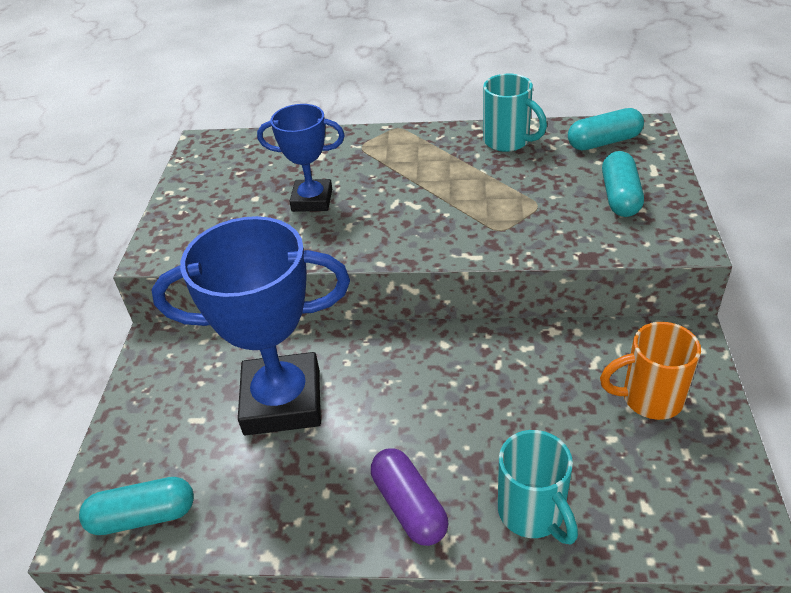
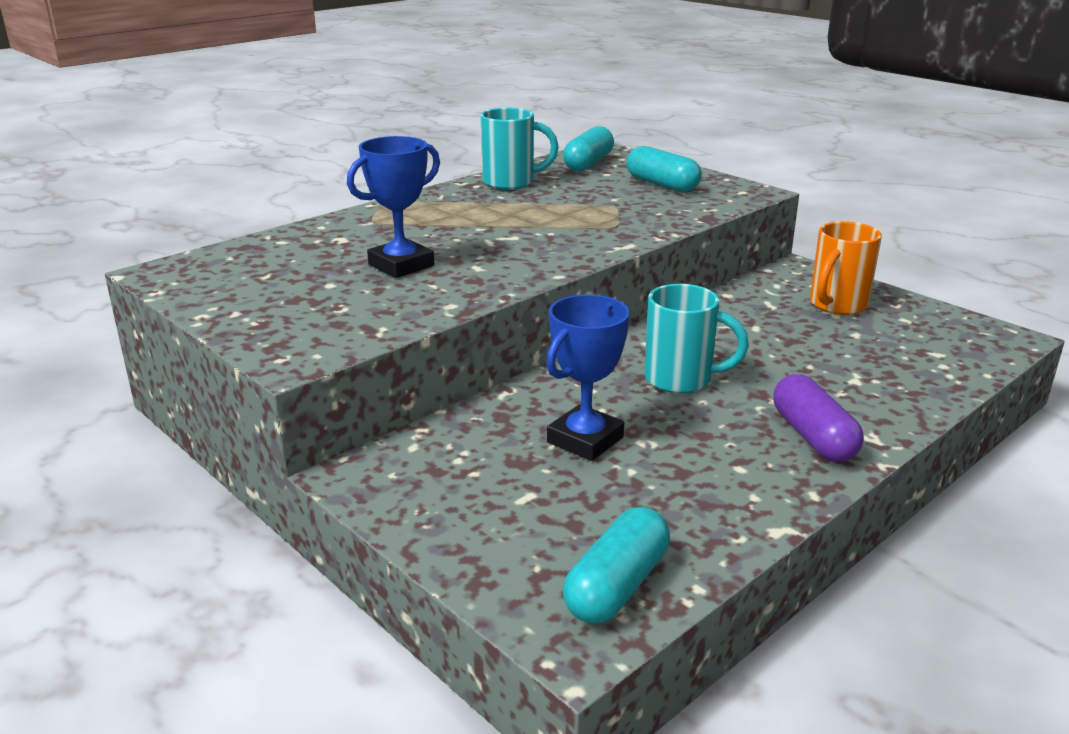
camera: 50 degrees left, 15 degrees down
(282, 401) = (585, 440): blue trophy -> blue trophy, size x0.57
(409, 506) = (813, 436): purple capsule -> purple capsule turned 60 degrees clockwise
(533, 513) = (890, 392): turquoise mug -> turquoise mug (681, 379)

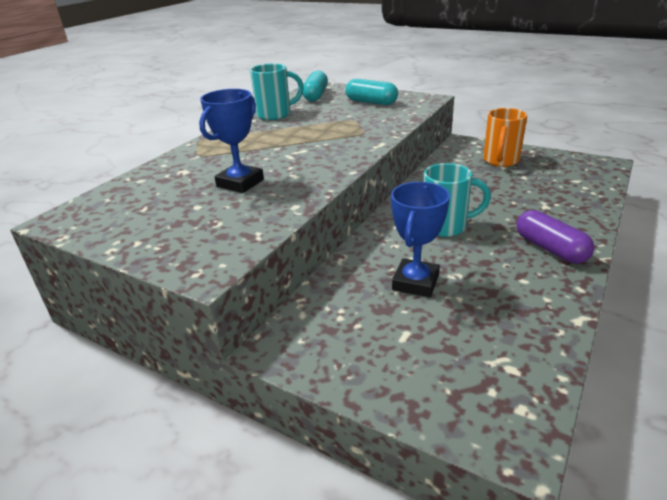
camera: 15 degrees left, 5 degrees up
(617, 586) = (511, 390): turquoise capsule -> none

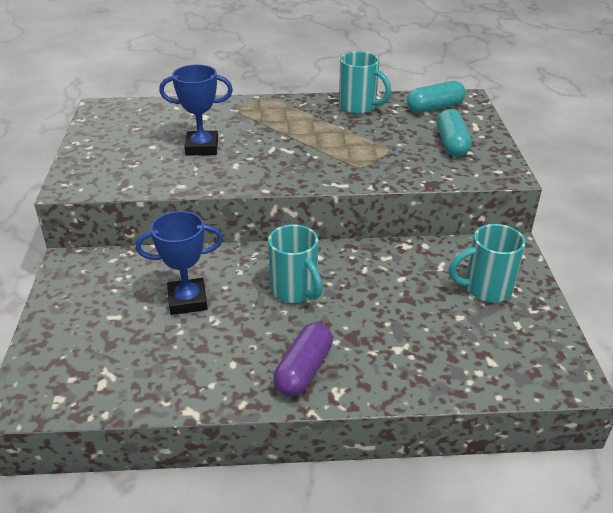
camera: 55 degrees right, 5 degrees up
(500, 161) = (486, 289): orange mug -> turquoise mug

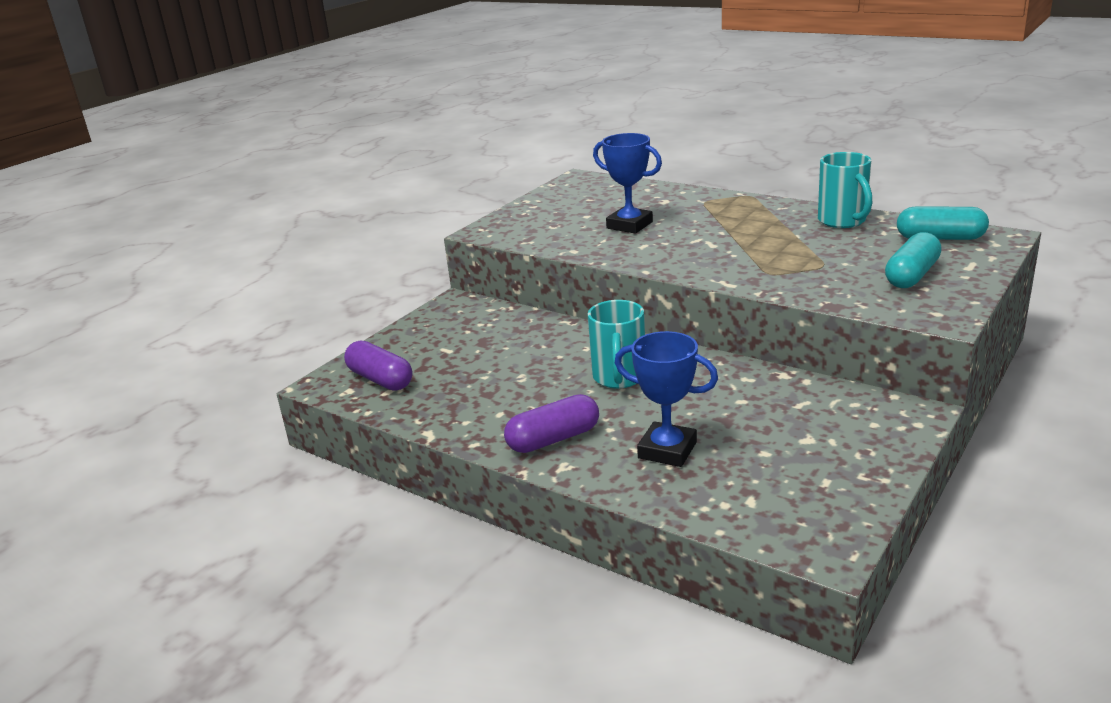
camera: 40 degrees right, 10 degrees down
(80, 373) = (380, 379): none -> purple capsule
(187, 300) = (516, 356): blue trophy -> blue trophy (667, 450)
(486, 289) = (828, 439): turquoise mug -> none

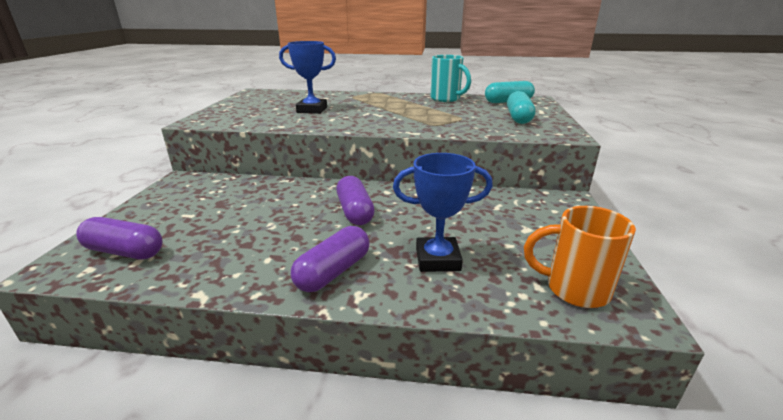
camera: 30 degrees left, 0 degrees up
(619, 378) = (355, 211): turquoise mug -> purple capsule
(787, 513) = (574, 289): none -> orange mug

